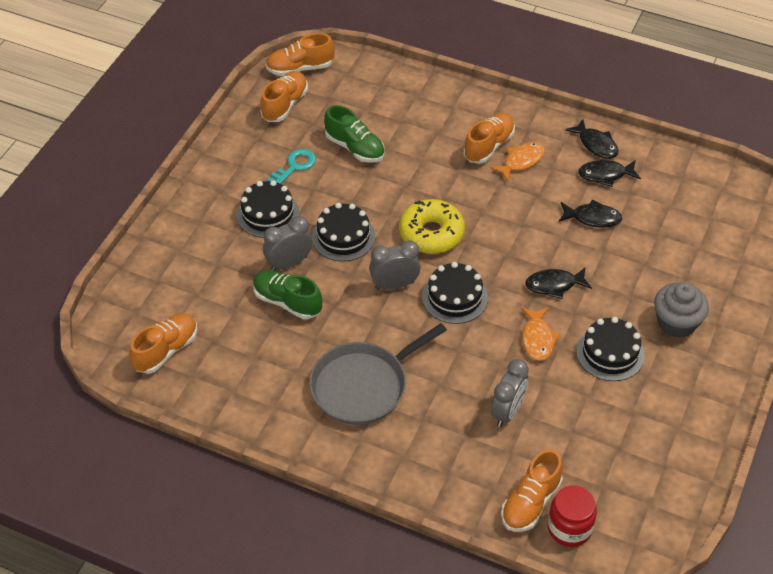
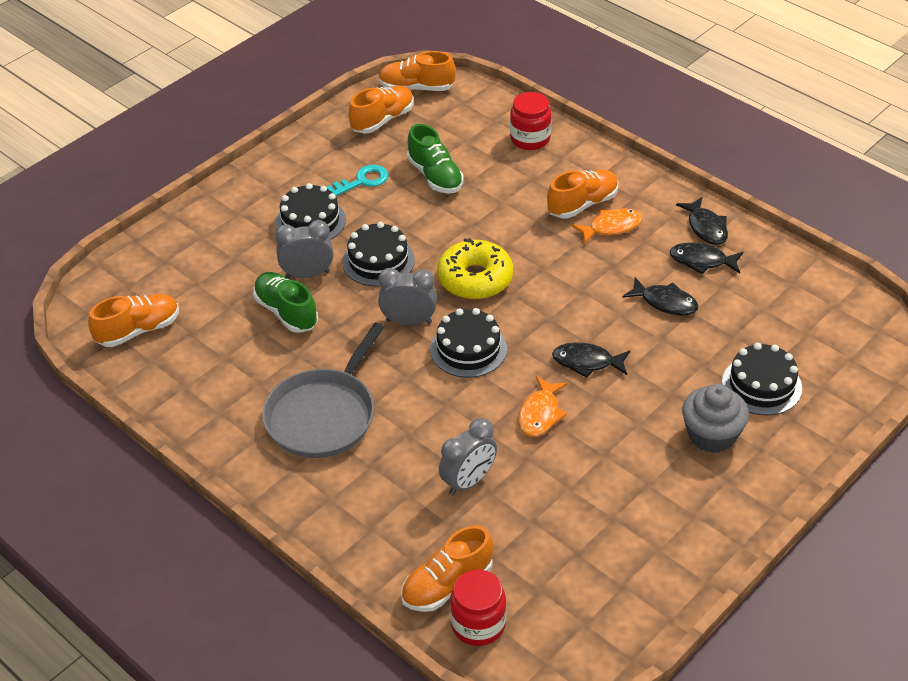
camera: 20 degrees right, 5 degrees down
(363, 386) = (323, 415): grey pan -> grey pan turned 45 degrees counterclockwise
(419, 96) = (530, 139): none -> red jar
(610, 353) = (617, 449): black cake -> black cake (761, 385)

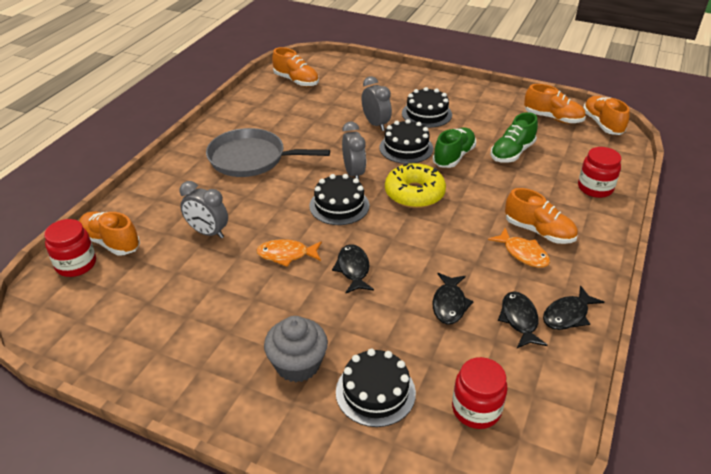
camera: 70 degrees right, 5 degrees down
(286, 312) = (337, 124): green shoe -> green shoe (453, 157)
(362, 181) = (481, 124): turquoise key -> none
(798, 323) = (476, 409): none -> red jar

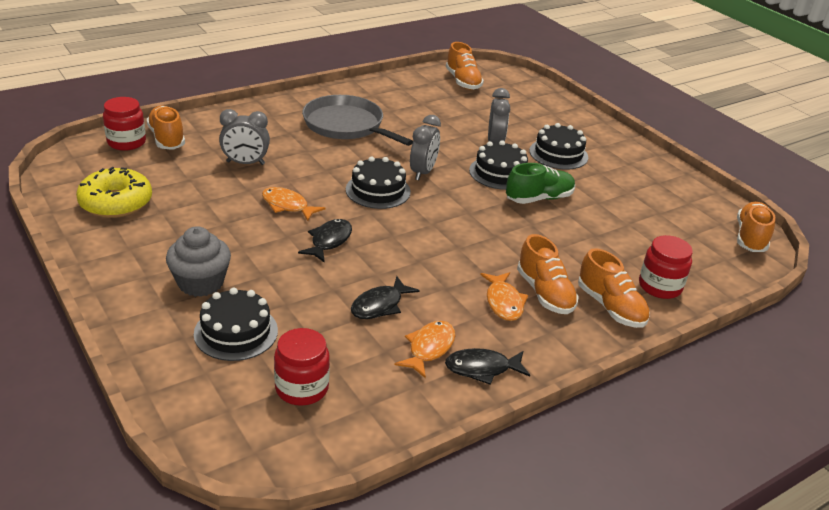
camera: 30 degrees right, 5 degrees down
(208, 232) = (245, 163): grey clock -> grey clock turned 60 degrees counterclockwise
(414, 193) = (459, 211): yellow donut -> yellow donut (116, 203)
(512, 153) = (607, 220): green shoe -> none
(519, 320) = (429, 348): black fish -> orange fish
(552, 118) = (696, 210): orange shoe -> orange shoe (610, 307)

